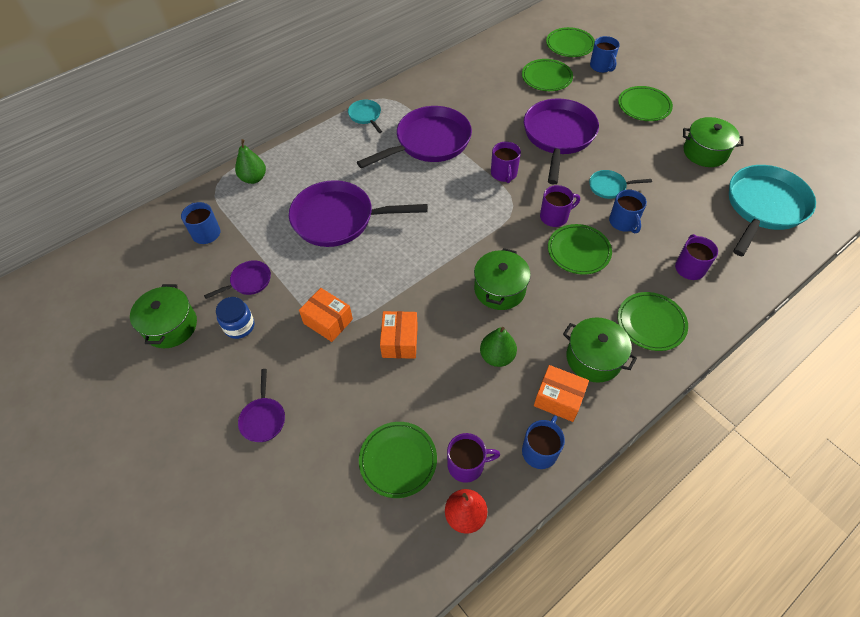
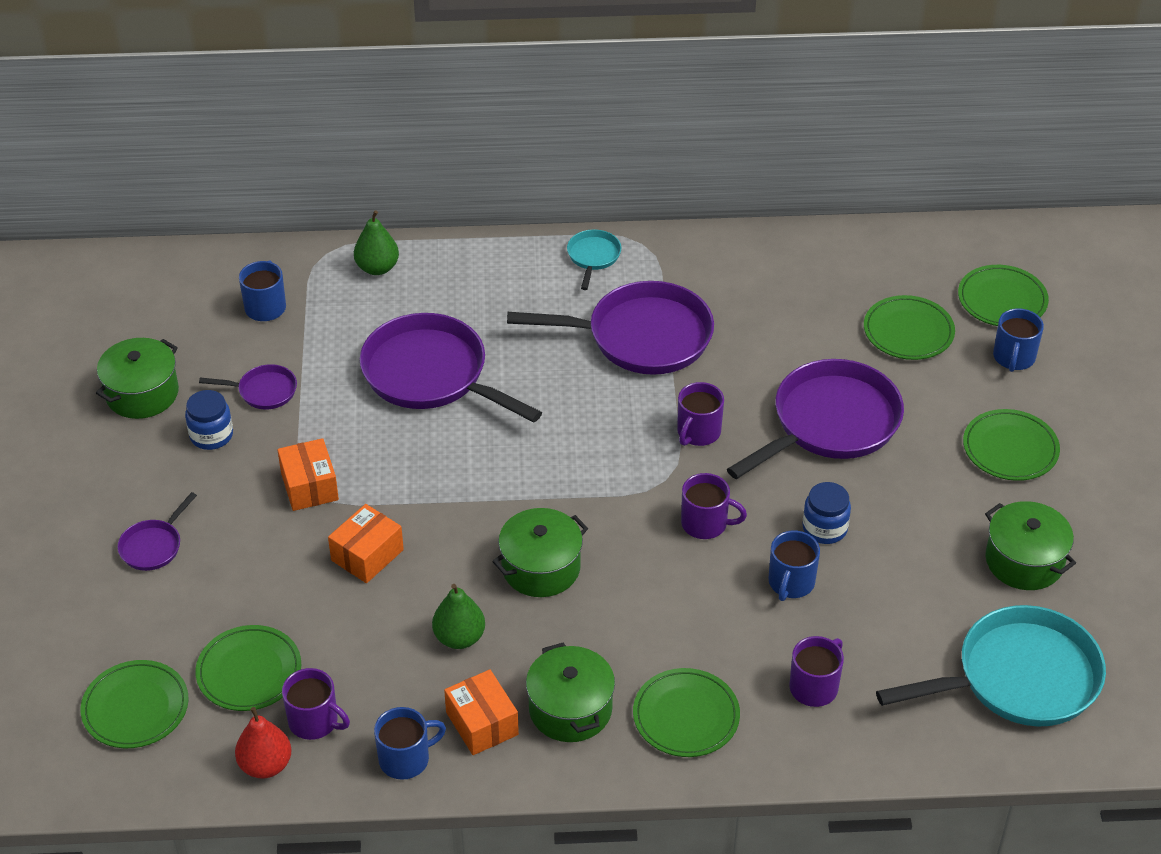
camera: 35 degrees right, 10 degrees down
(578, 251) = (689, 582): green plate -> green plate (135, 708)
(609, 187) = (824, 528): turquoise pan -> blue jar

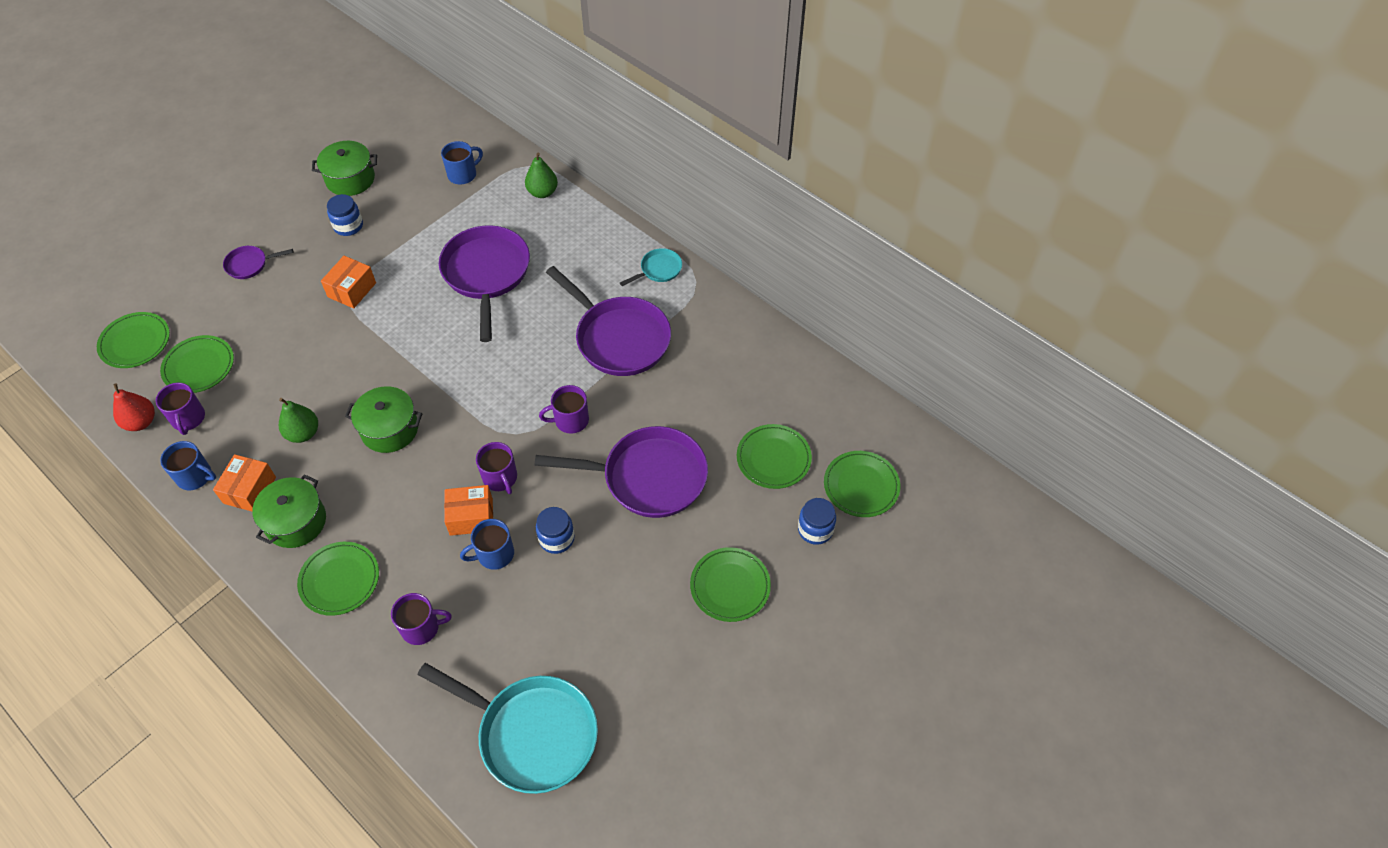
camera: 45 degrees right, 10 degrees up
(264, 391) = (401, 220): purple pan -> none
(367, 555) = (326, 350): orange box -> orange box (471, 517)
(1013, 357) = (815, 529): blue mug -> blue jar
(1024, 561) = (637, 665): green pot -> none

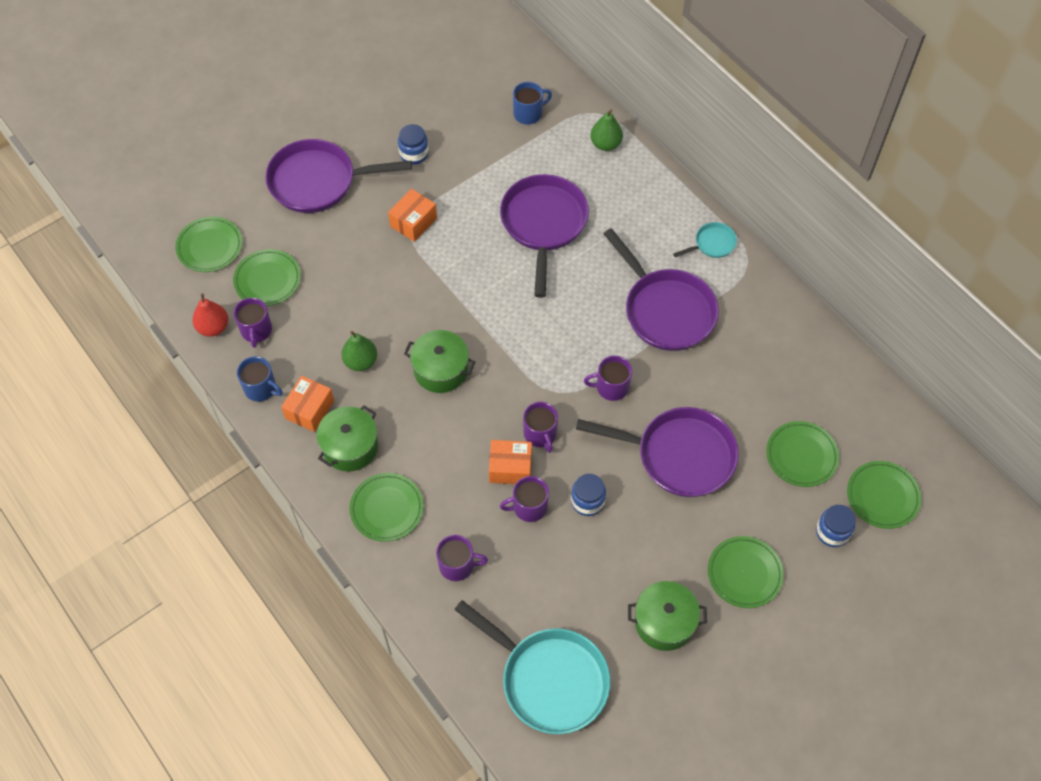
camera: 10 degrees right, 5 degrees up
(249, 265) = (318, 181): purple pan -> purple pan, size x2.17
(350, 179) = (418, 103): green pot -> green pot (664, 622)
(494, 554) = (529, 507): blue mug -> purple mug

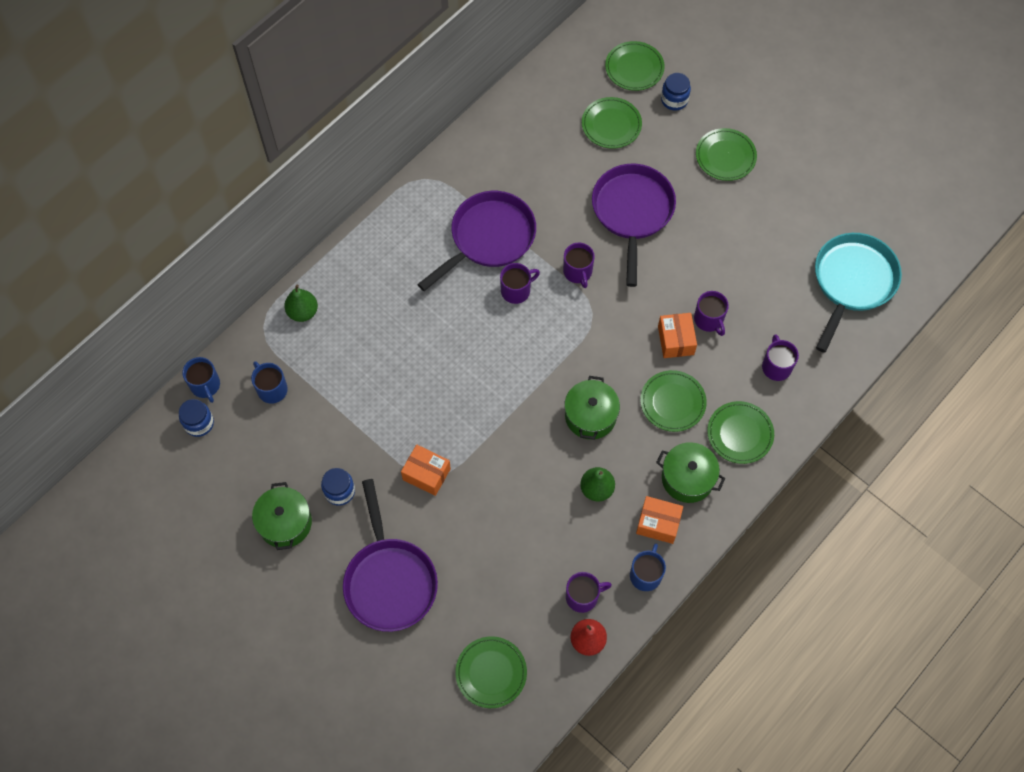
camera: 100 degrees left, 5 degrees up
(267, 280) = (521, 601): green plate -> green plate (672, 402)
(540, 434) = (637, 321): purple mug -> purple mug (516, 290)
(542, 66) = (205, 385): none -> blue mug
(543, 224) = (410, 353): purple pan -> none
(587, 501) = (692, 276): blue jar -> blue jar (199, 423)
(664, 622) = (781, 207): green pot -> green pot (285, 523)
(712, 244) = (409, 208): turquoise pan -> none

